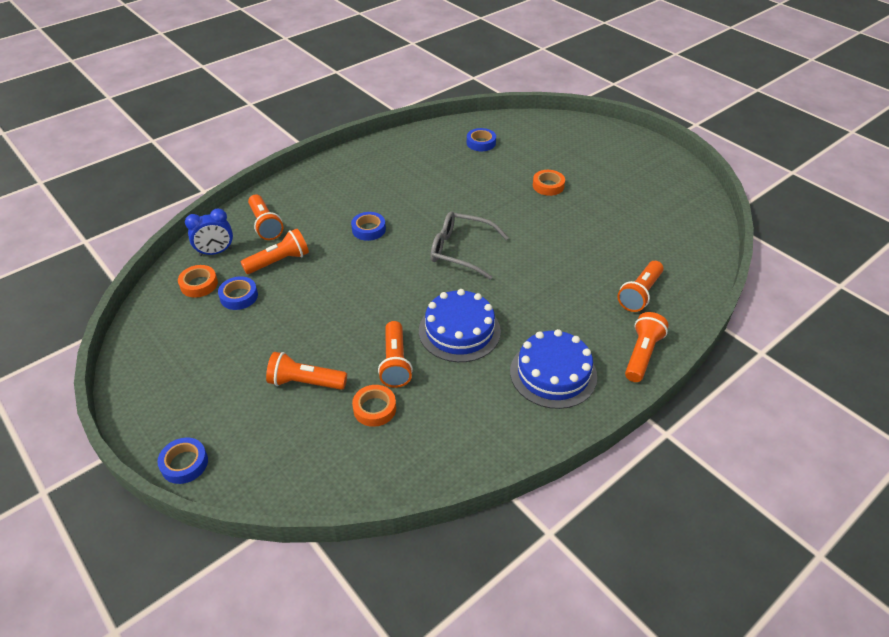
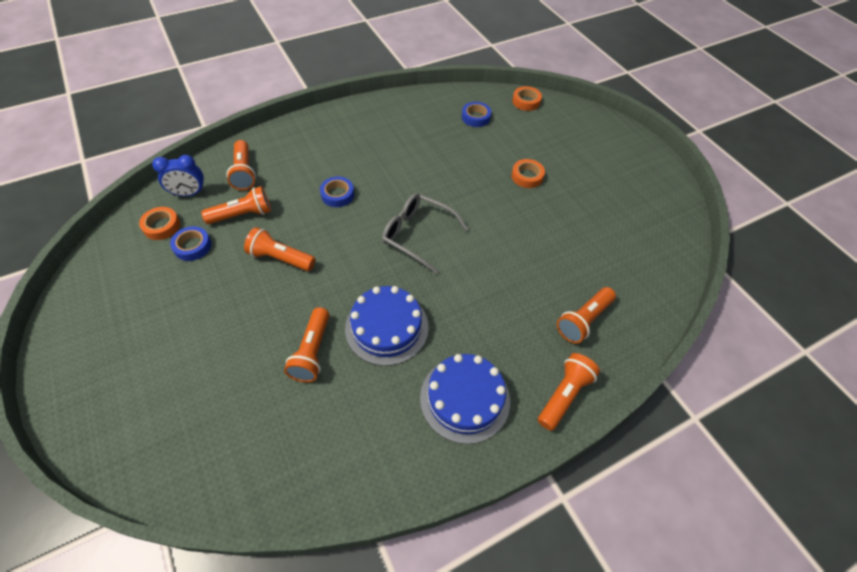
camera: 10 degrees right, 10 degrees up
(184, 463) = (76, 425): blue tape -> none
(305, 382) = (219, 356): orange flashlight -> orange flashlight (280, 258)
(374, 408) = (274, 402): orange tape -> orange tape (526, 101)

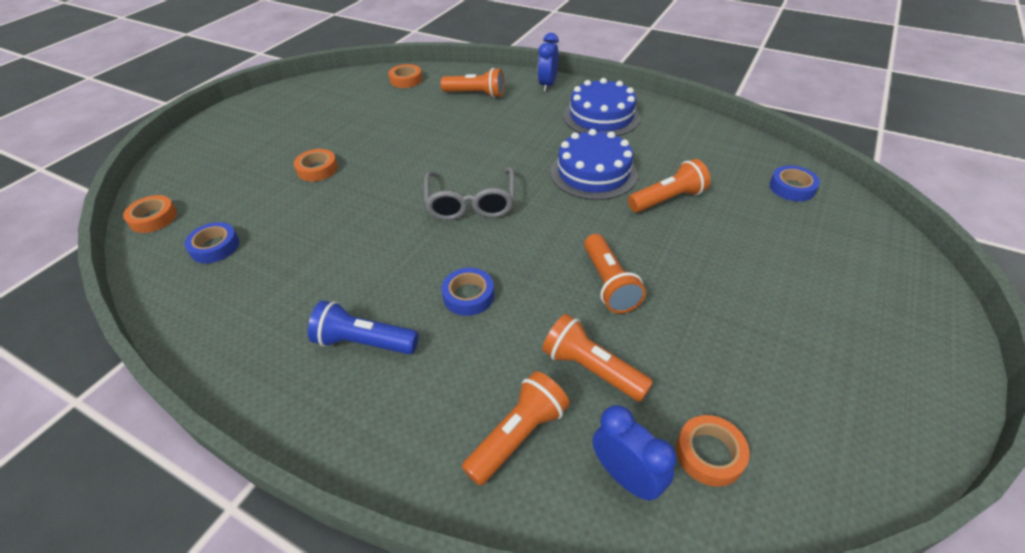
camera: 120 degrees left, 10 degrees down
(192, 246) = (690, 382): blue tape -> blue tape (792, 188)
(348, 147) = (364, 342): none -> blue flashlight
(564, 395) = (547, 85): orange flashlight -> blue clock
(651, 281) = (406, 80): none -> orange tape

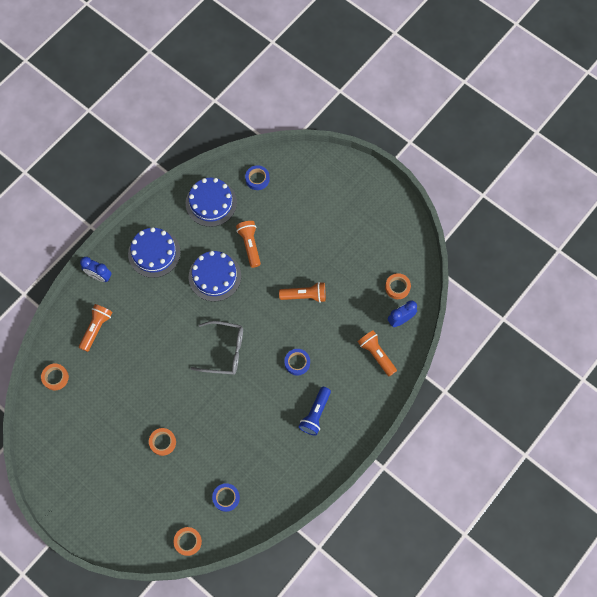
camera: 80 degrees left, 25 degrees up
(591, 369) = (351, 318): orange flashlight -> none
(712, 150) = (211, 203): none -> blue cake

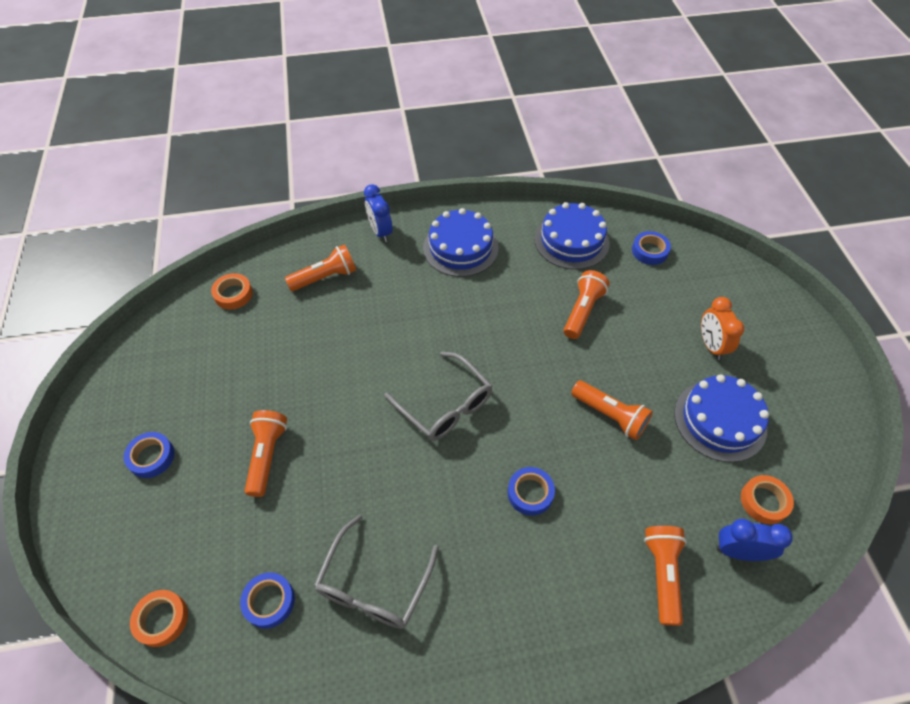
camera: 40 degrees right, 15 degrees down
(107, 488) = (151, 457): none -> blue tape
(162, 442) = (267, 455): orange tape -> orange flashlight
(214, 276) = (509, 315): blue cake -> blue cake (720, 420)
(263, 455) = (373, 585): none -> grey glasses
(315, 414) = (498, 587): blue flashlight -> none
(326, 218) = (711, 345): none -> orange clock

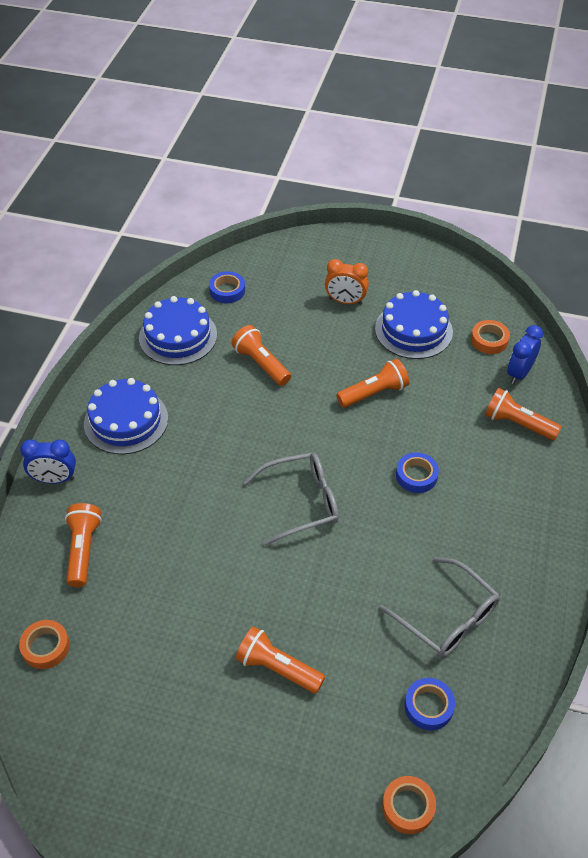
camera: 65 degrees left, 5 degrees down
(151, 457) = (221, 782): blue tape -> none

